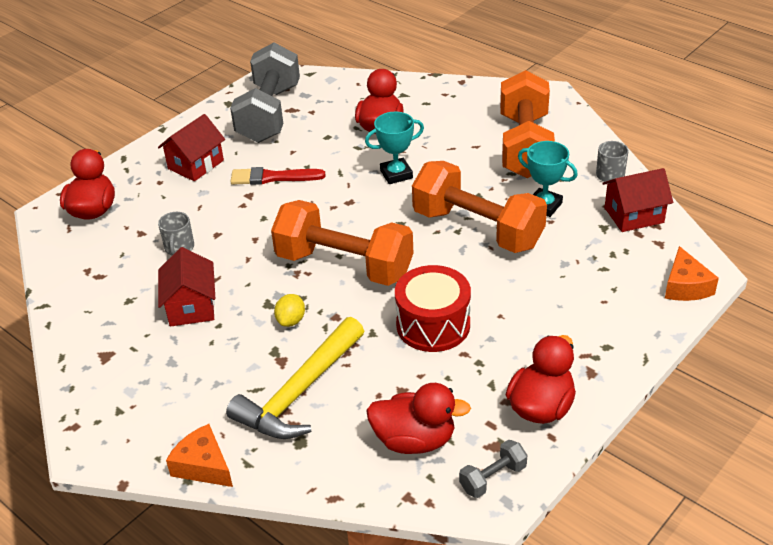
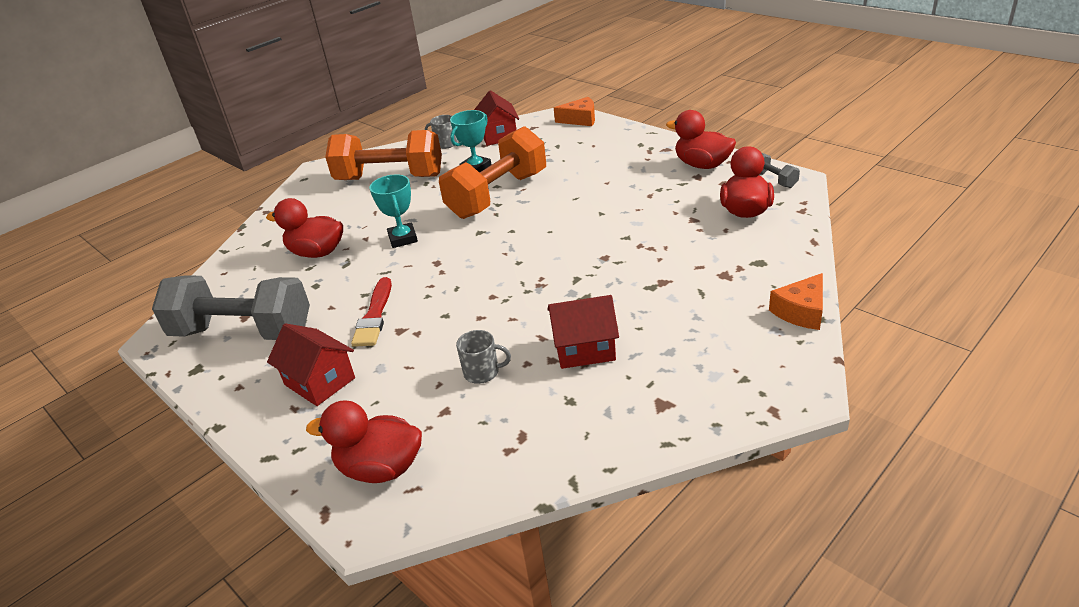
camera: 85 degrees left, 5 degrees down
(291, 320) = (609, 281): yellow lemon -> none
(300, 392) = (701, 268): yellow hammer -> none
(344, 265) = (533, 258): orange dumbbell -> none
(433, 325) = (616, 209): red drum -> none

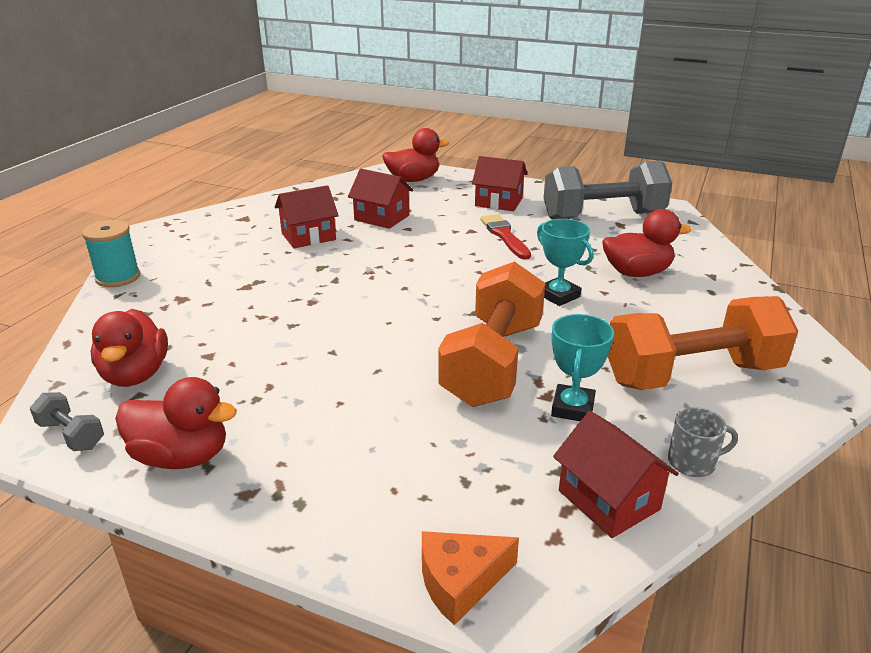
camera: 155 degrees right, 5 degrees down
(482, 372) = (381, 218): grey mug -> red house
(801, 311) = (118, 277): orange cheese -> turquoise spool

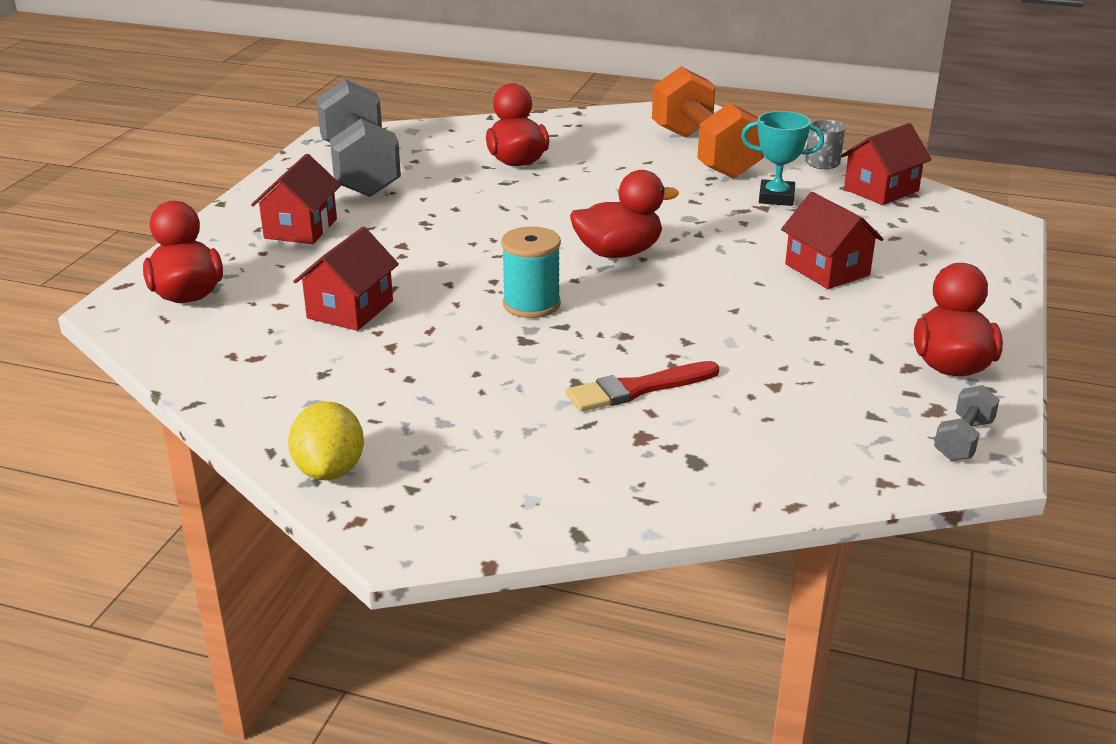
camera: 95 degrees left, 0 degrees up
(118, 277) = (588, 516): turquoise spool -> turquoise spool (531, 304)
(135, 375) = (837, 427): red duck -> red duck (618, 253)
(213, 217) = (330, 470): none -> yellow lemon
(308, 236) = (420, 362): red house -> red house (827, 270)
(460, 581) = (994, 236): orange cheese -> none
(493, 363) = (720, 228): orange dumbbell -> none
(504, 236) = (419, 224): red brush -> red brush (637, 389)
(559, 295) = (576, 198): turquoise trophy -> none

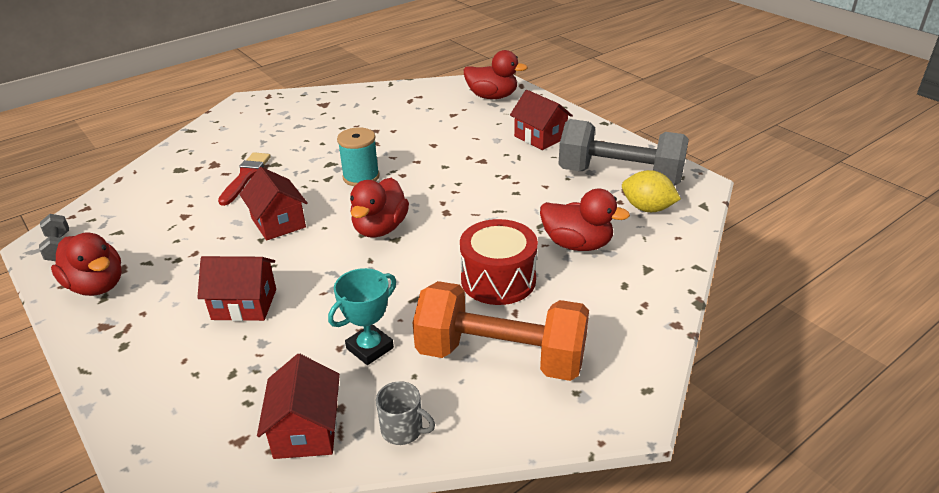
camera: 125 degrees right, 5 degrees up
(330, 470) = (304, 98): yellow lemon -> yellow lemon (647, 208)
(350, 309) = (424, 129): red house -> red house (278, 222)
(616, 177) = (498, 280): none -> red drum

